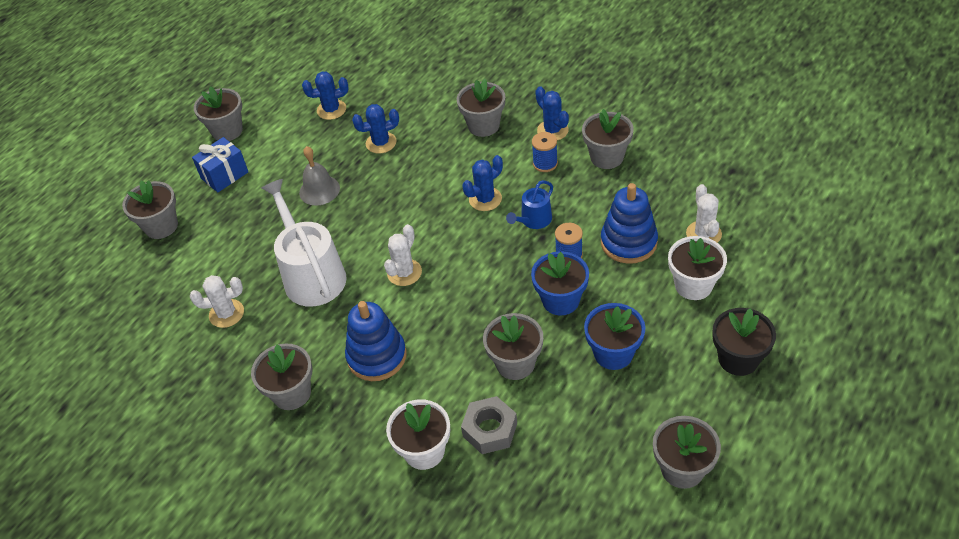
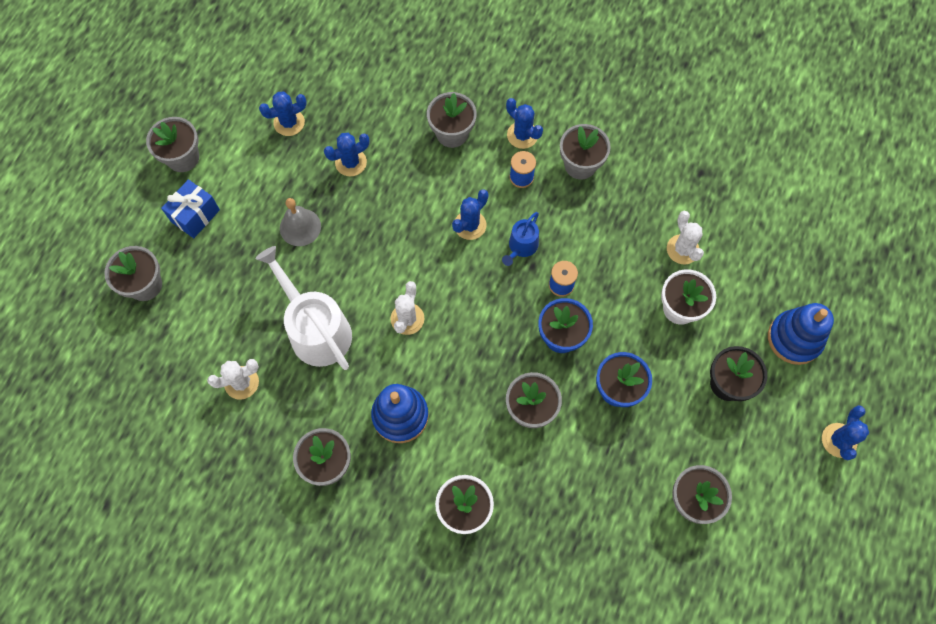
camera: 15 degrees left, 20 degrees up
(490, 430) = (519, 481): grey nut -> none
(628, 242) = (615, 265): blue stacking toy -> blue stacking toy (794, 338)
(864, 426) = (839, 440): none -> blue cactus

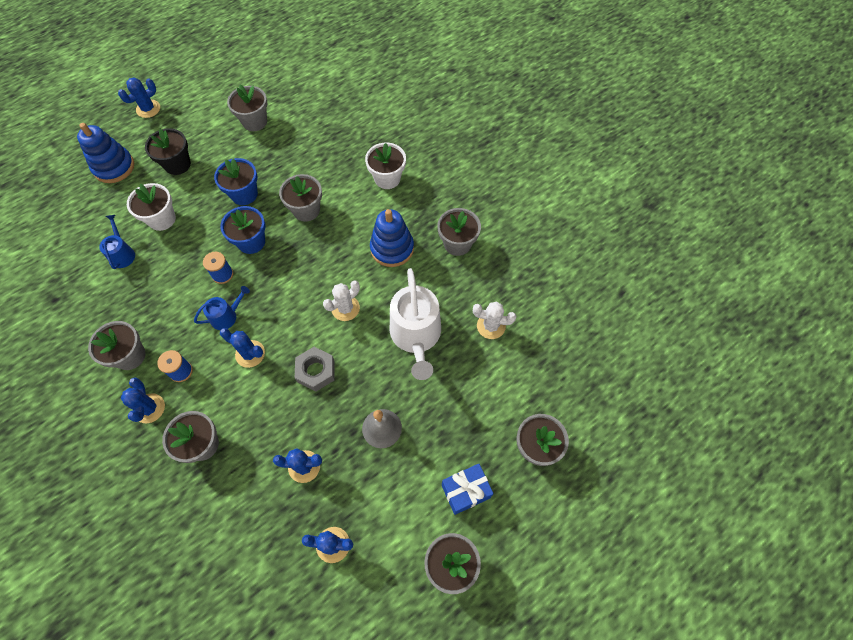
camera: 150 degrees left, 5 degrees down
(395, 243) = (316, 371): none -> grey nut
(470, 225) = (250, 354): blue cactus -> blue cactus turned 45 degrees clockwise
(682, 249) = (122, 254): white cactus -> blue watering can

